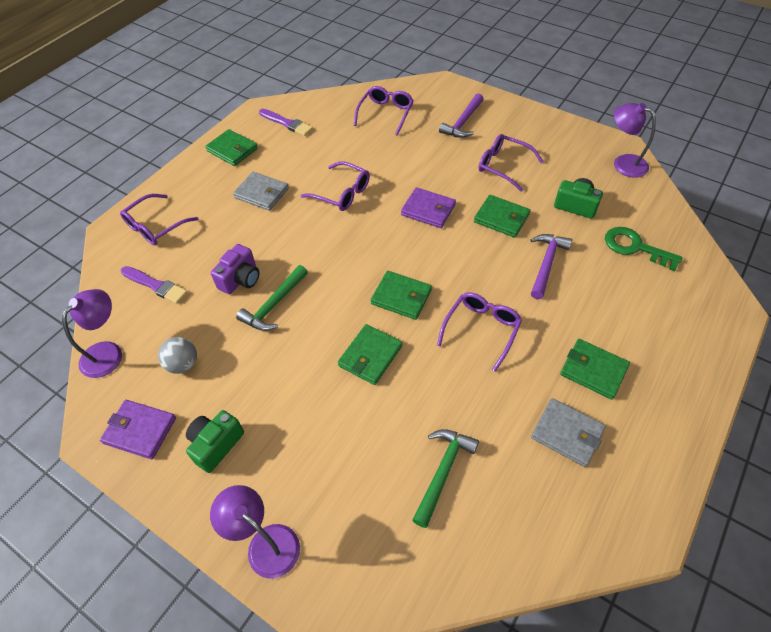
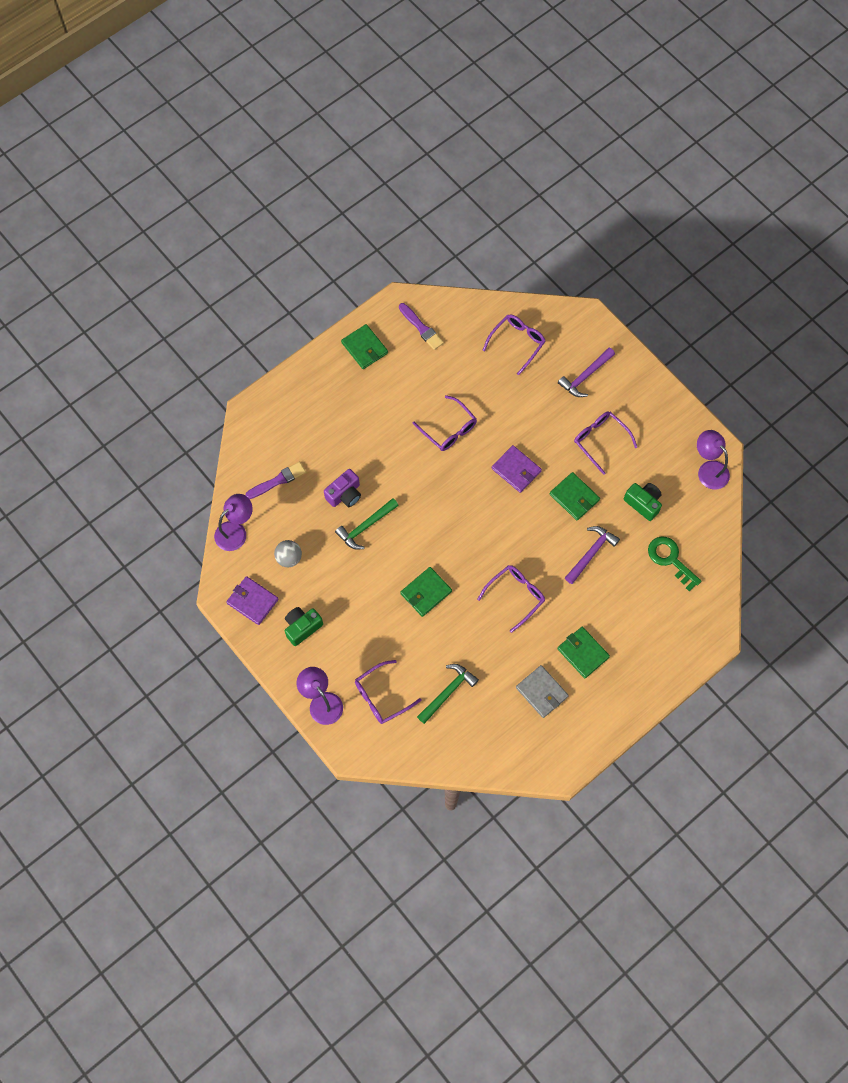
camera: 15 degrees right, 15 degrees up
(155, 285) = (278, 480): purple brush -> purple brush turned 75 degrees counterclockwise
(156, 226) = (285, 419): purple glasses -> purple glasses (382, 696)
(262, 193) = (380, 408): grey wallet -> none
(401, 297) = (465, 549): green wallet -> none

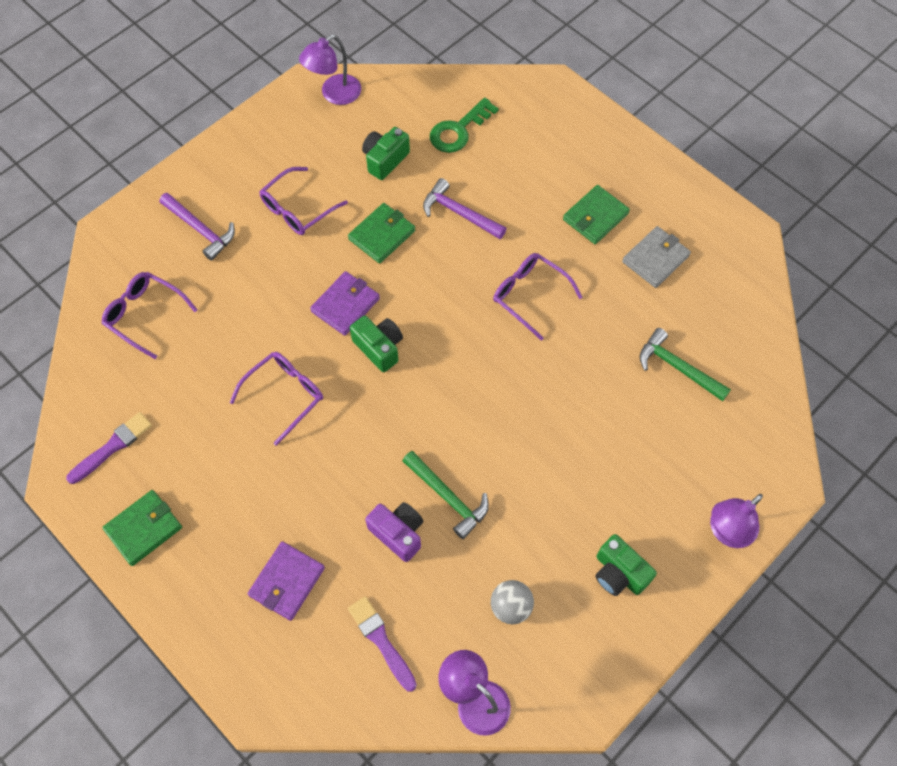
camera: 95 degrees left, 5 degrees down
(252, 601) = (589, 655): purple wallet -> purple wallet (287, 582)
(382, 696) = (700, 450): purple glasses -> none
(426, 592) = (540, 406): green wallet -> none
(480, 490) = (379, 348): none -> green camera

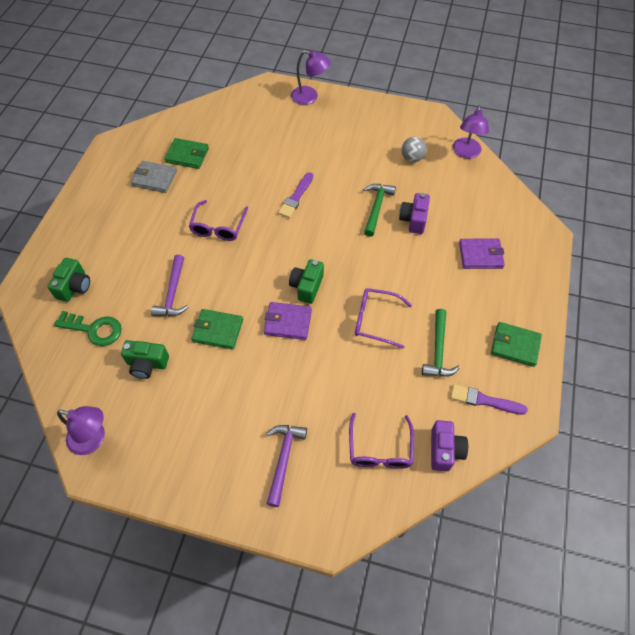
camera: 120 degrees left, 5 degrees down
(97, 372) = (444, 450): none -> purple camera
(298, 208) = (224, 399): purple glasses -> none
(381, 641) = (472, 200): purple brush -> purple brush (296, 197)
(595, 217) = (136, 218): green wallet -> green wallet (187, 155)
(619, 573) = (362, 126): green camera -> green camera (74, 287)
(678, 368) = (226, 144): green hammer -> green hammer (438, 350)

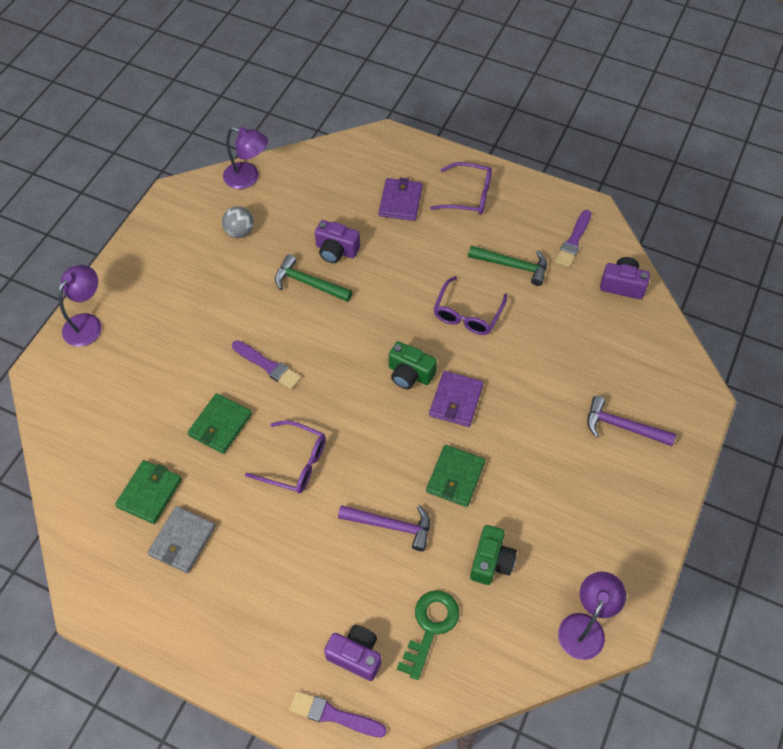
camera: 80 degrees left, 0 degrees up
(34, 280) = (333, 715): none -> purple brush
(74, 287) = (356, 655): green camera -> purple camera
(380, 448) = (617, 338): purple glasses -> purple glasses (468, 195)
(515, 345) = (516, 201): green wallet -> green wallet (220, 425)

